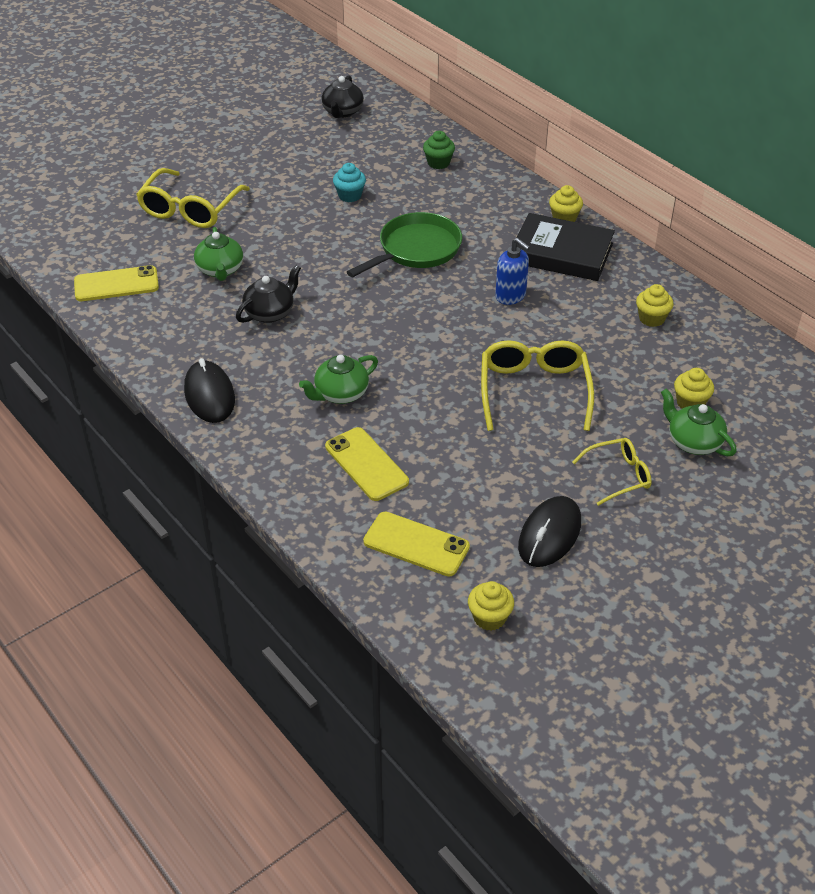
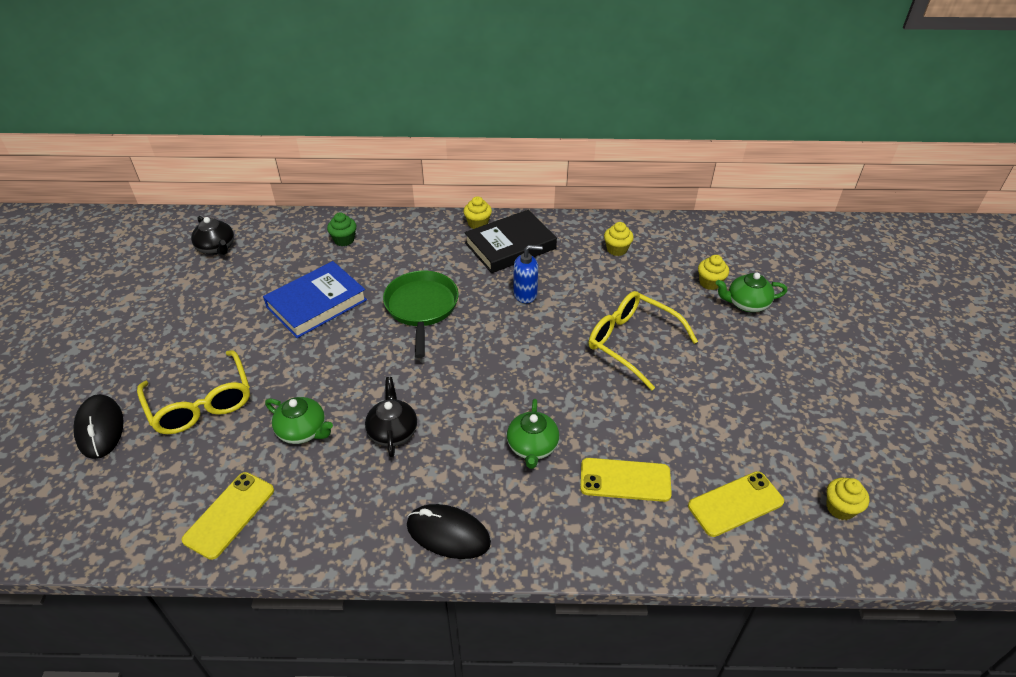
camera: 50 degrees left, 0 degrees up
(350, 195) = (316, 303): turquoise cupcake -> blue book
(549, 535) = (780, 424): black mouse -> black mouse (100, 428)
(618, 476) = (749, 355): yellow glasses -> none

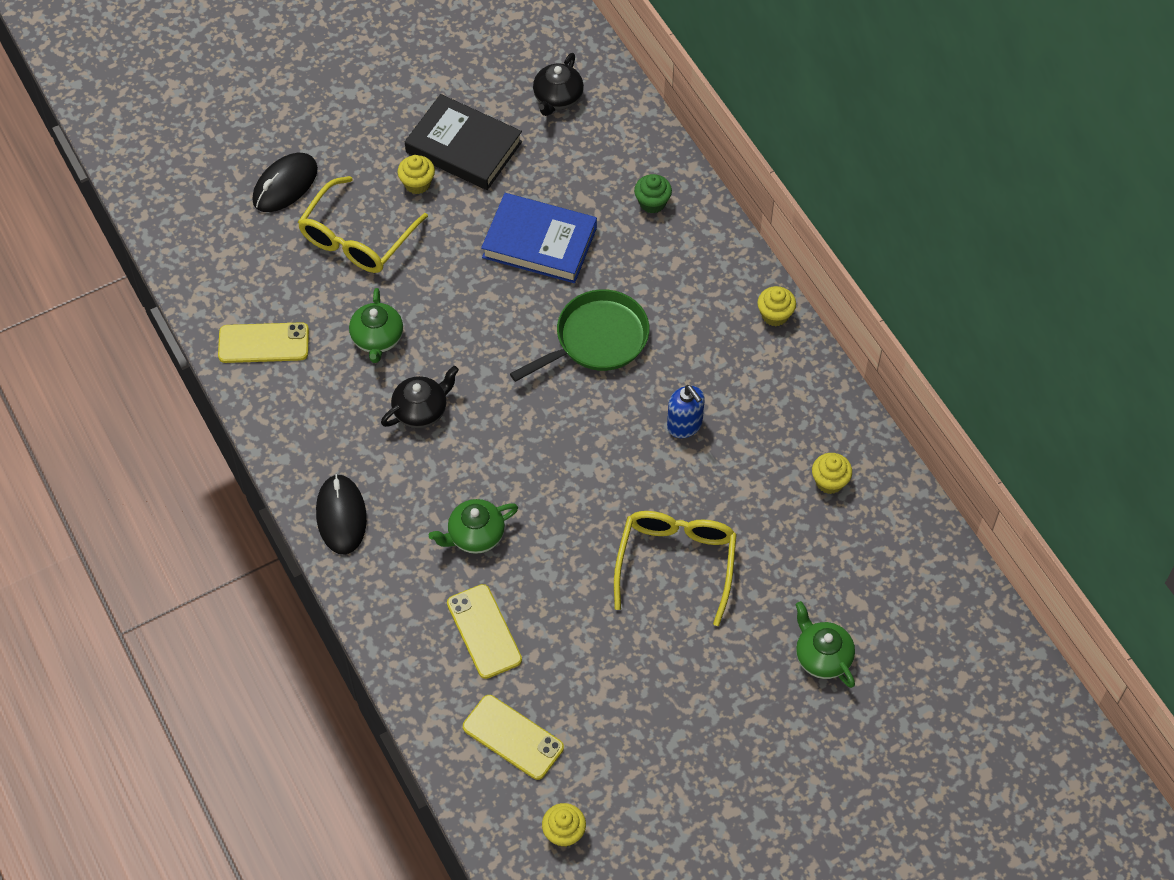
camera: 60 degrees right, 15 degrees up
(510, 246) = (757, 369): black book -> black book (463, 147)
(710, 283) = (835, 605): yellow cupcake -> yellow cupcake (417, 183)

